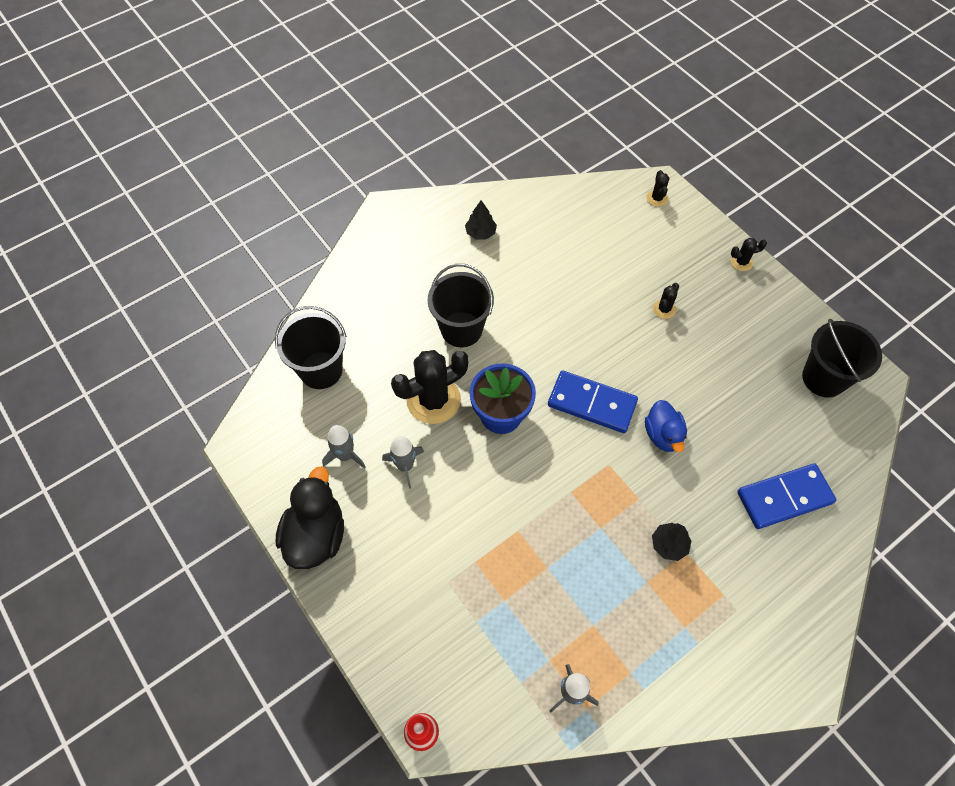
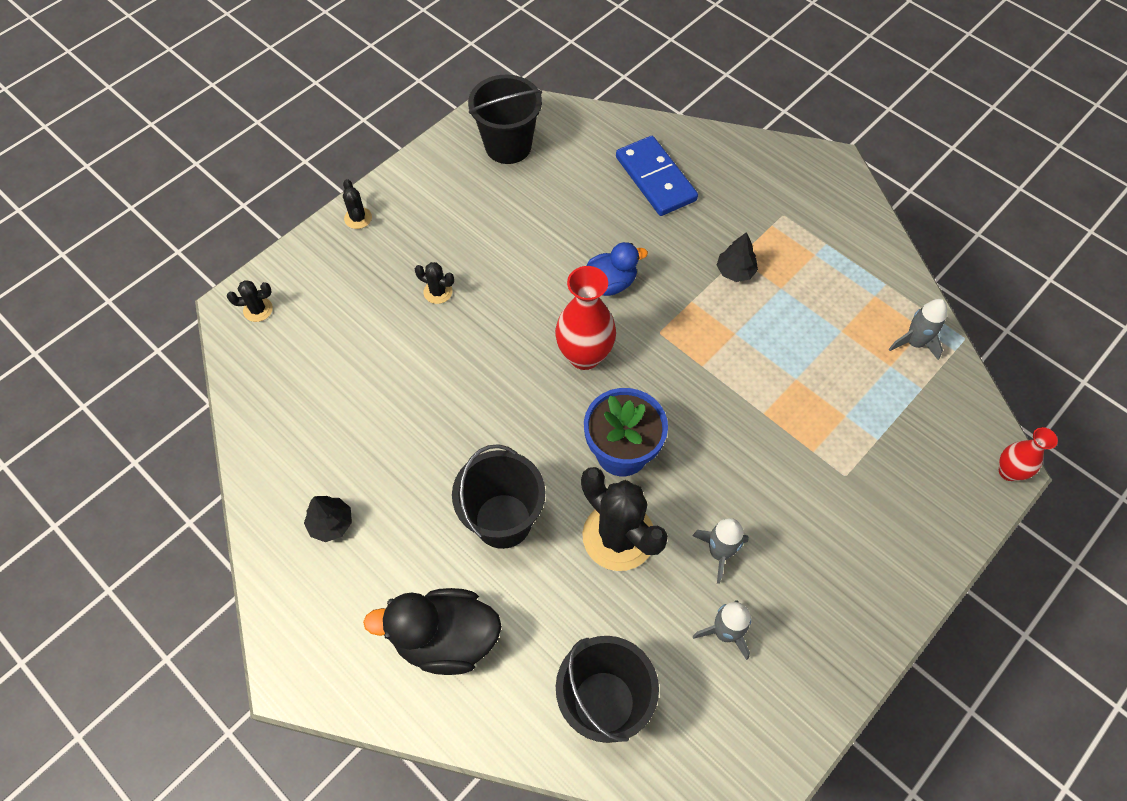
camera: 100 degrees left, 0 degrees up
(316, 535) = (841, 642): black duck -> black duck (446, 639)
(592, 403) = (584, 355): blue domino -> red vase

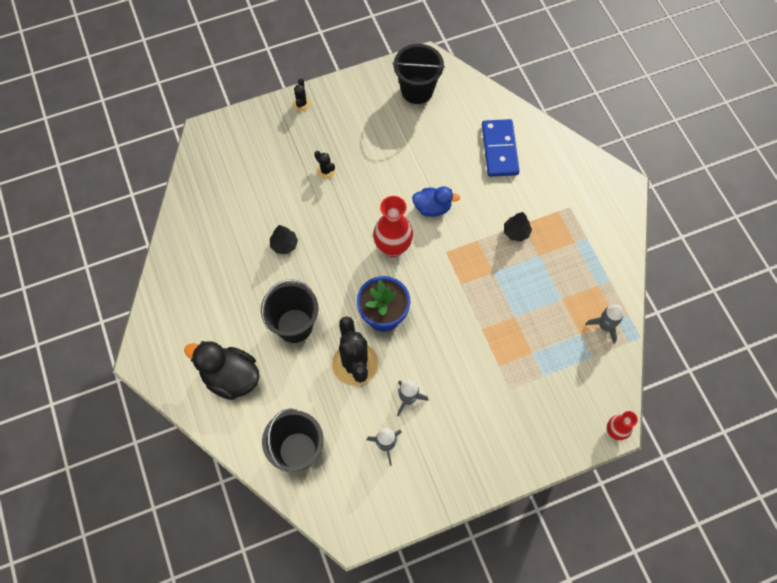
camera: 25 degrees right, 5 degrees up
(258, 310) = (217, 140): black cactus -> none
(331, 523) = (200, 285): black tree -> black tree (284, 244)

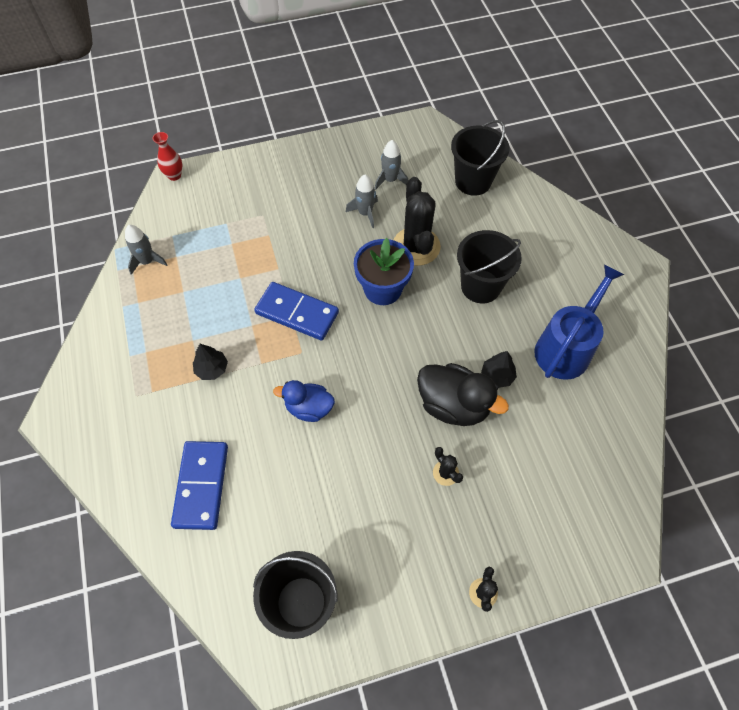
camera: 175 degrees left, 5 degrees down
(224, 273) = (566, 347): none -> blue watering can
(231, 377) = (544, 244): black duck -> black duck (453, 405)
(392, 247) = (365, 362): red vase -> none
(456, 286) = (297, 313): none -> blue domino

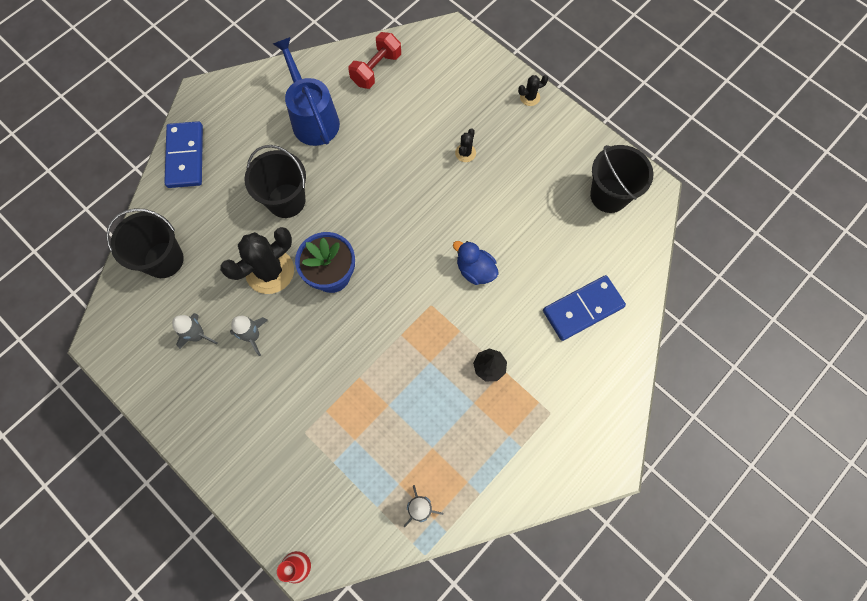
camera: 120 degrees left, 10 degrees up
(297, 313) = (396, 331): blue domino -> blue domino (185, 156)
(309, 408) = (475, 270): blue duck -> blue duck turned 150 degrees clockwise
(453, 405) = (409, 171): black duck -> none
(497, 376) = (366, 153): black tree -> none
(566, 347) = (312, 118): blue watering can -> blue watering can turned 60 degrees clockwise
(604, 437) = (376, 69): none -> red dumbbell

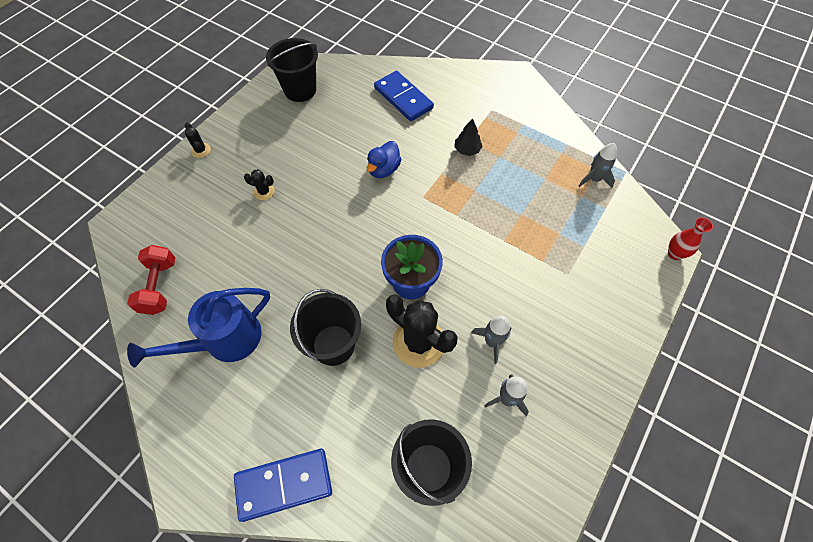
camera: 100 degrees left, 10 degrees down
(376, 69) = (159, 286): red dumbbell -> red dumbbell turned 60 degrees clockwise

